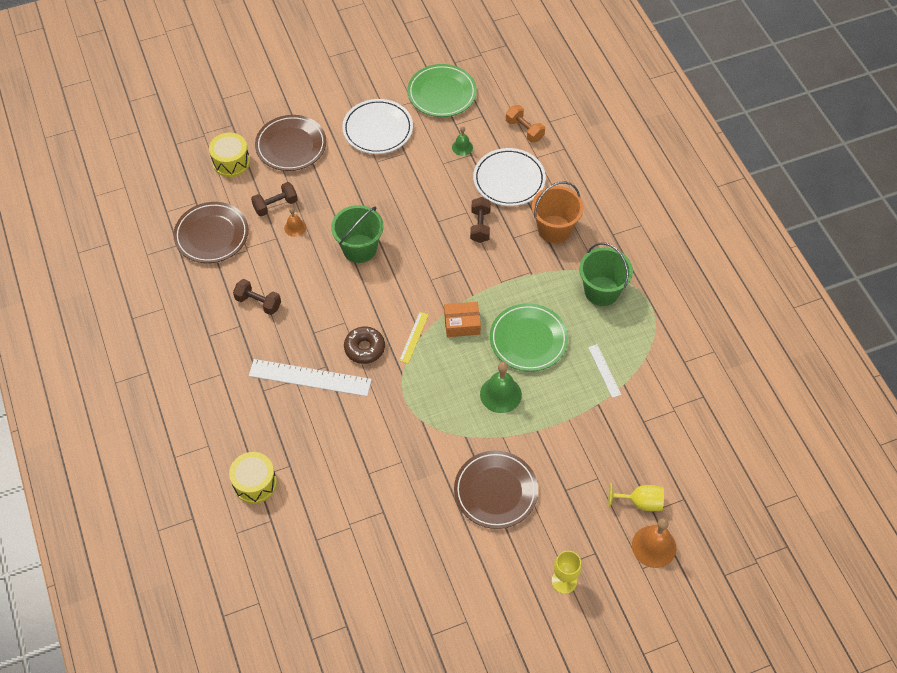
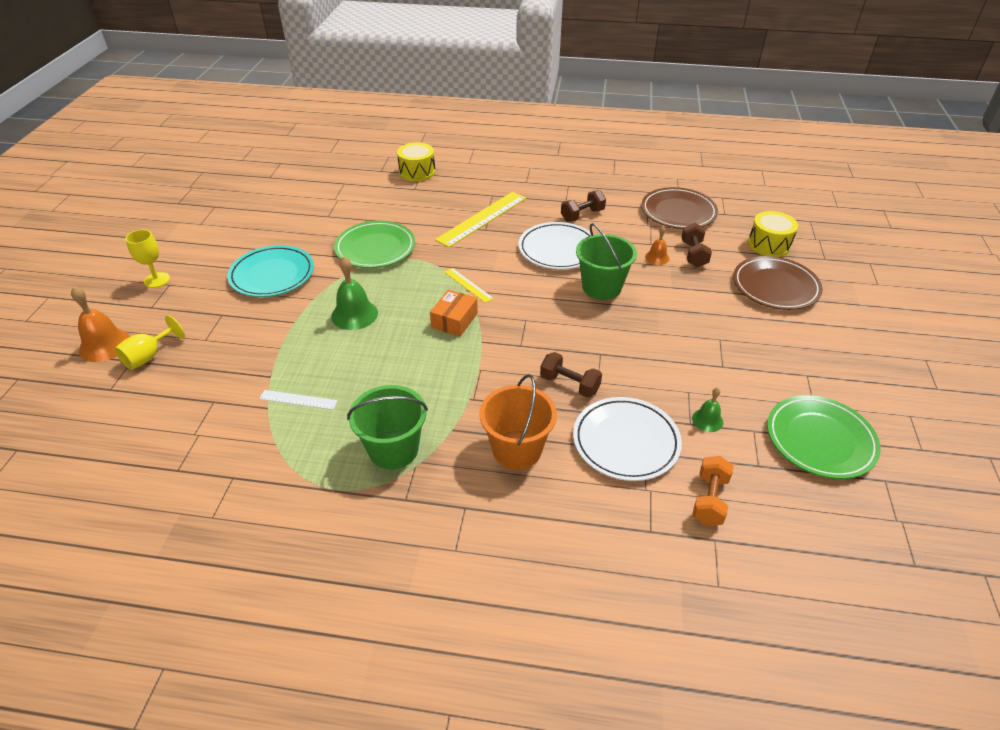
camera: 120 degrees right, 15 degrees down
(310, 377) = (482, 219): white ruler -> yellow ruler
(364, 348) = (483, 254): brown donut -> none
(378, 129) = (773, 357): white plate -> white plate (558, 249)
(495, 491) = (272, 275): brown plate -> turquoise plate
(524, 130) = (709, 500): orange dumbbell -> orange dumbbell turned 60 degrees counterclockwise
(528, 339) = (392, 358): green plate -> green plate (375, 248)

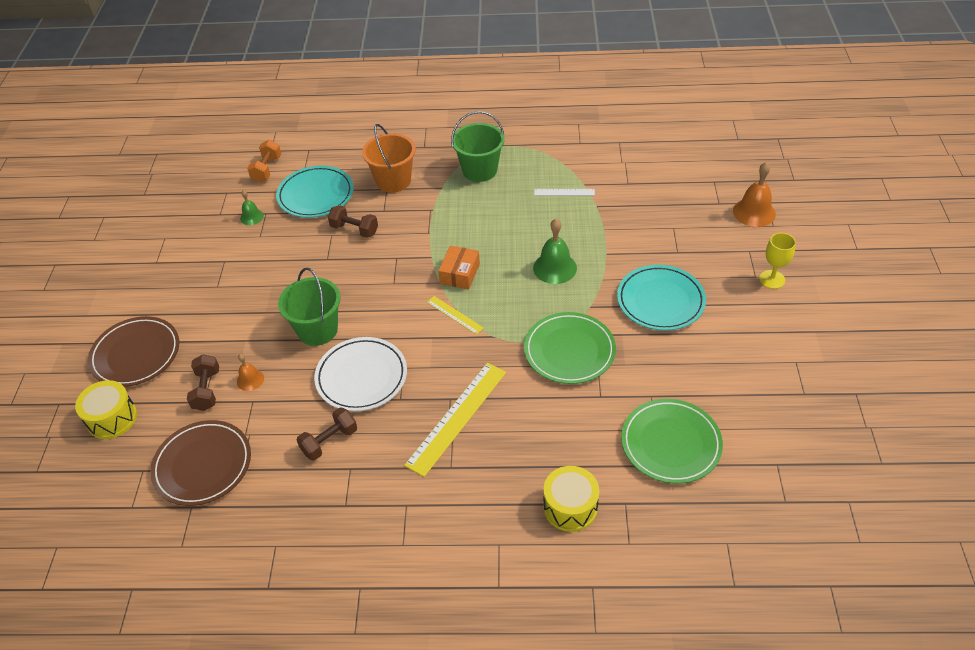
camera: 175 degrees right, 5 degrees up
(149, 356) = (708, 208): yellow goblet -> none
(626, 442) = (316, 195): white plate -> turquoise plate
(820, 440) = (174, 214): green plate -> green plate (670, 443)

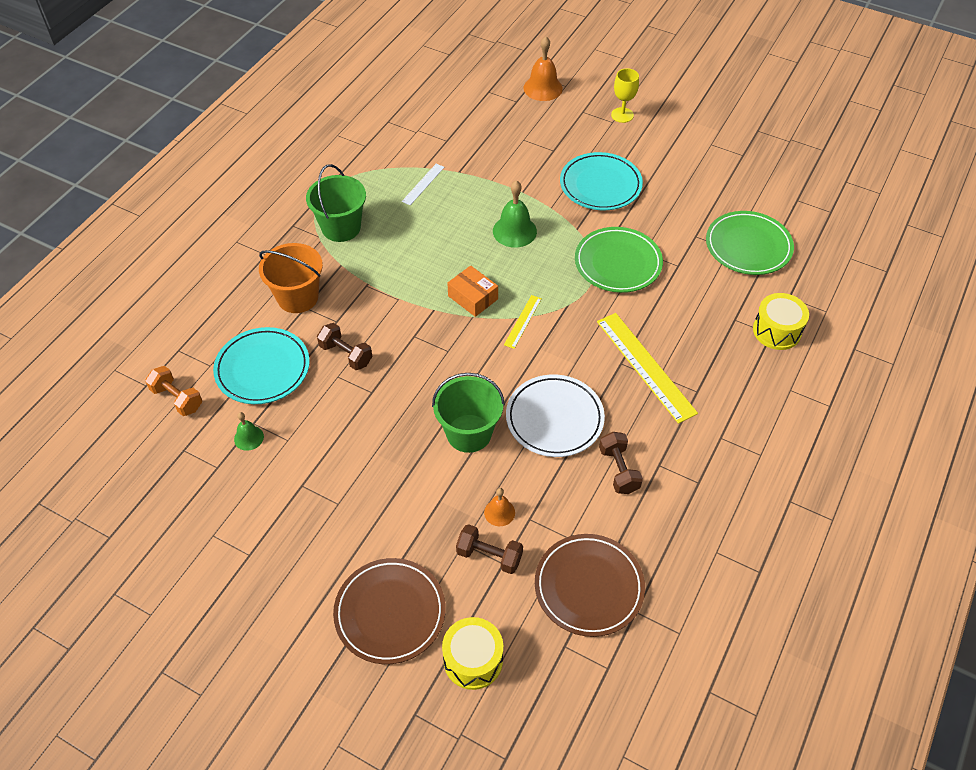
camera: 65 degrees left, 5 degrees up
(354, 230) = (346, 354): brown dumbbell -> brown dumbbell turned 75 degrees clockwise
(454, 315) = (523, 321): yellow ruler -> yellow ruler turned 45 degrees counterclockwise

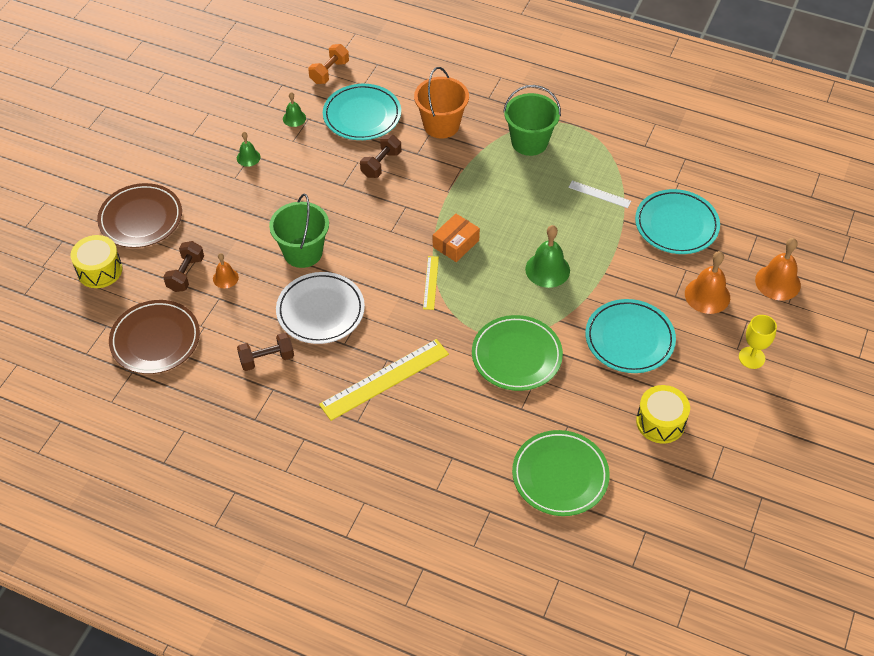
camera: 85 degrees right, 0 degrees up
(306, 488) = (248, 157): none -> green bell
(470, 138) = (676, 225): none -> turquoise plate
(523, 321) = (430, 282): yellow ruler -> yellow ruler turned 75 degrees clockwise
(554, 131) = (707, 295): none -> orange bell
(777, 331) = (440, 495): yellow drum -> yellow drum (660, 422)

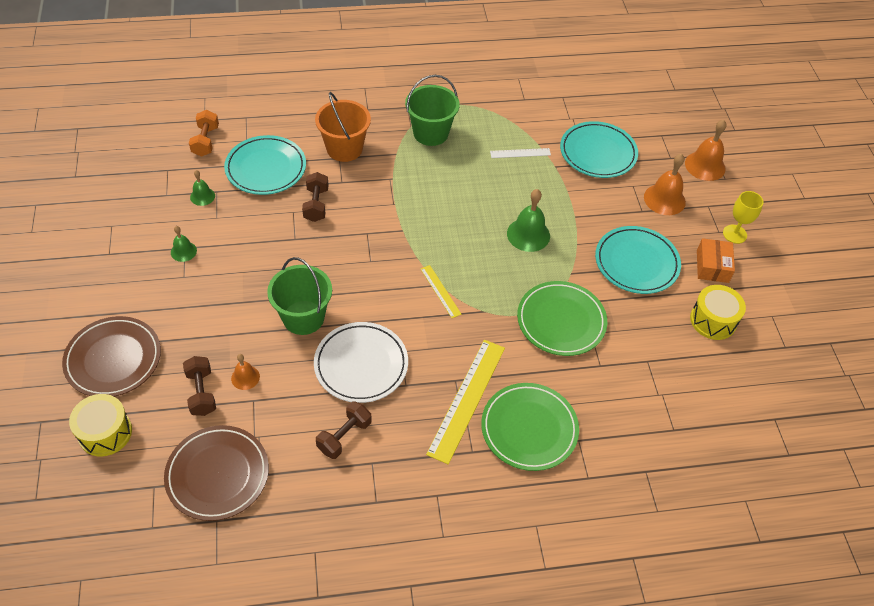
camera: 35 degrees left, 0 degrees up
(456, 243) = (435, 247): orange box -> orange box (712, 266)
(560, 475) = (675, 407): green plate -> green plate (529, 429)

